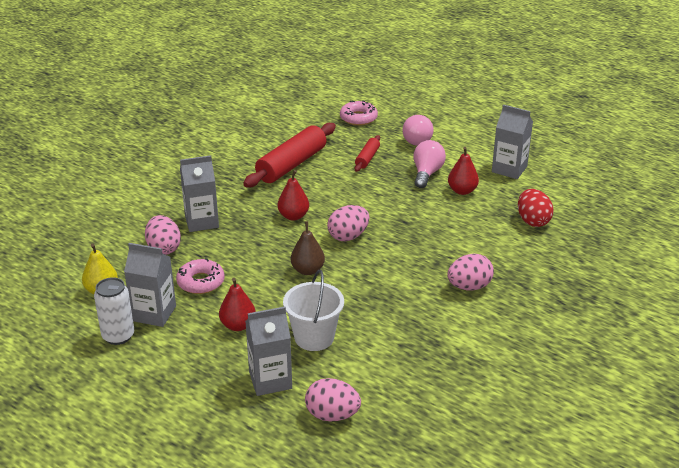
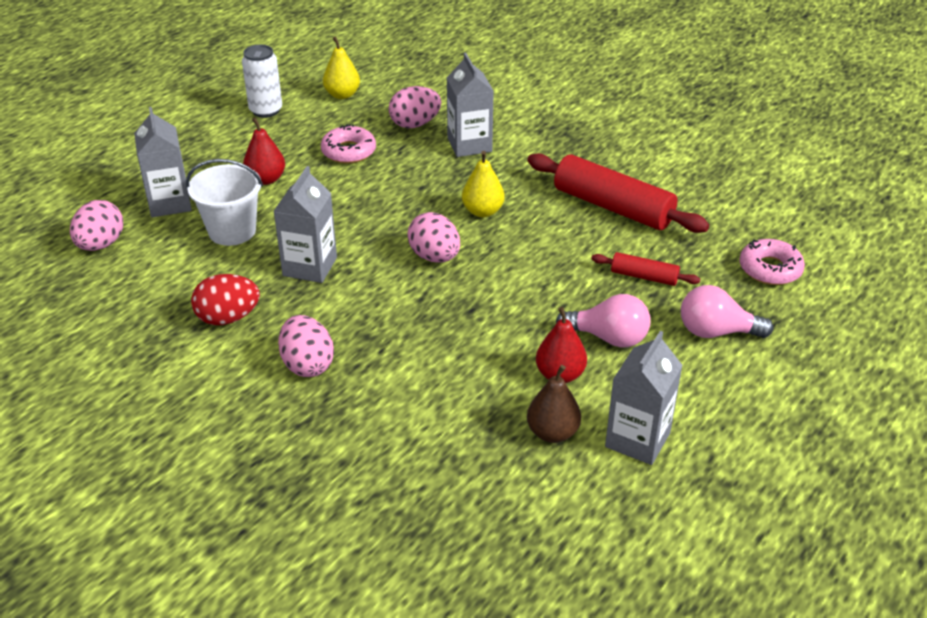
camera: 90 degrees right, 5 degrees up
(154, 313) = (297, 127): grey carton -> grey carton (310, 267)
(293, 216) = (482, 211): red pear -> yellow pear
(308, 270) = (362, 225): brown pear -> brown pear (552, 433)
(533, 221) = (473, 453): red egg -> red egg (228, 318)

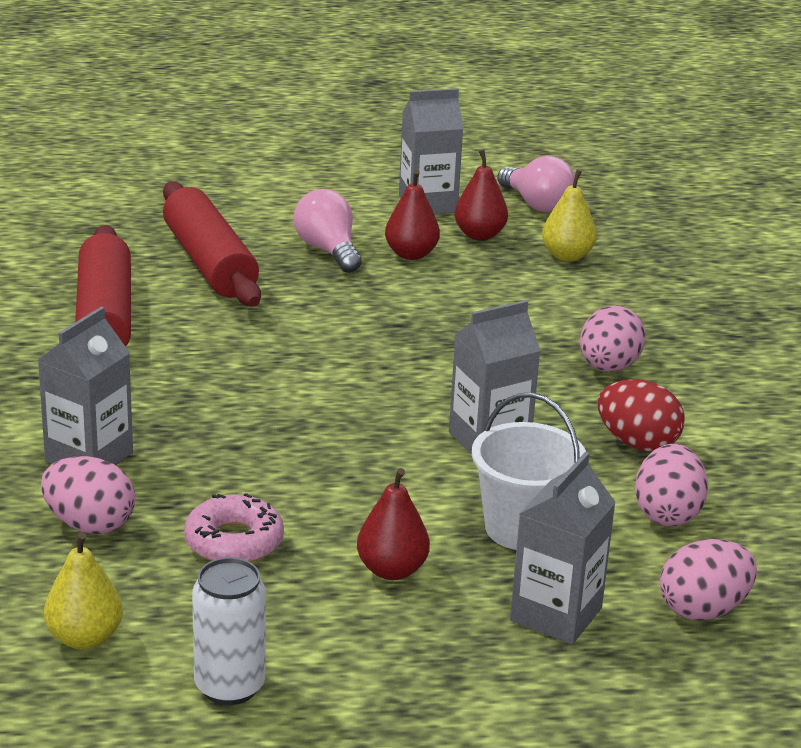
camera: 135 degrees left, 10 degrees down
(434, 257) = (352, 377): pink egg -> pink egg (667, 514)
(482, 211) = (227, 385): yellow pear -> yellow pear (567, 256)
(552, 433) = (479, 235): brown pear -> red pear
(644, 276) = (209, 263): red rolling pin -> red rolling pin, size x2.00
(716, 332) = (242, 211): pink light bulb -> pink light bulb (537, 204)
(770, 269) = (105, 213): pink donut -> none

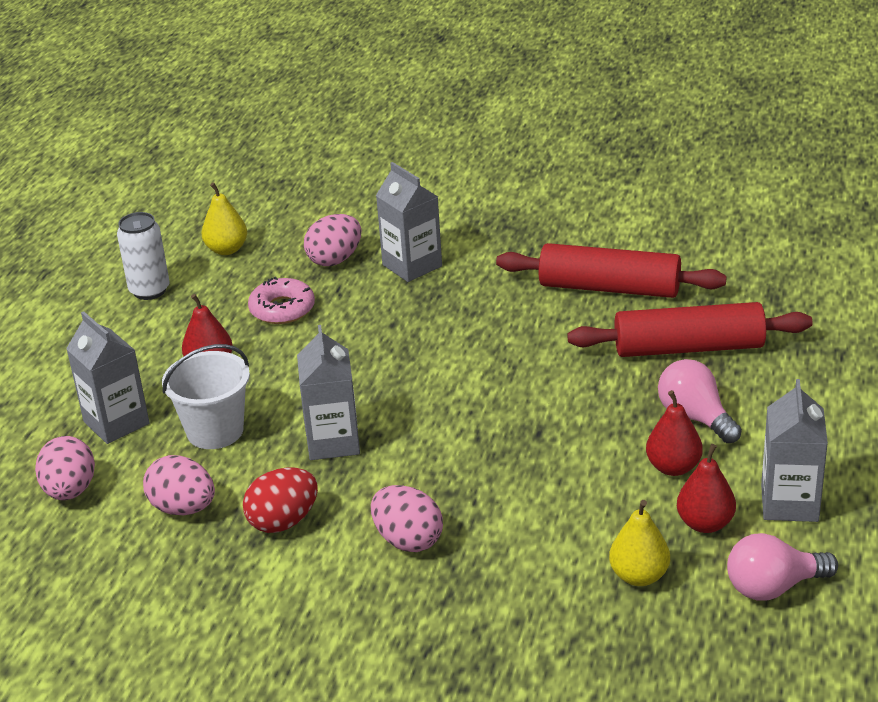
camera: 115 degrees right, 5 degrees up
(328, 250) = (695, 417): pink light bulb -> pink light bulb turned 120 degrees counterclockwise

